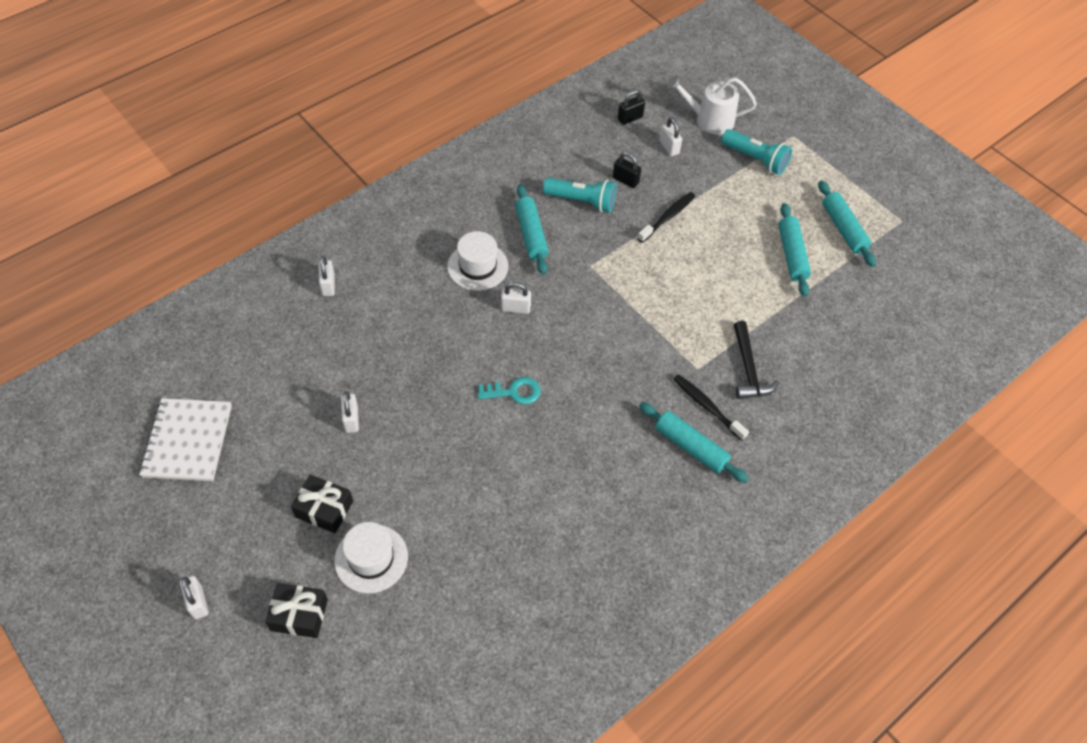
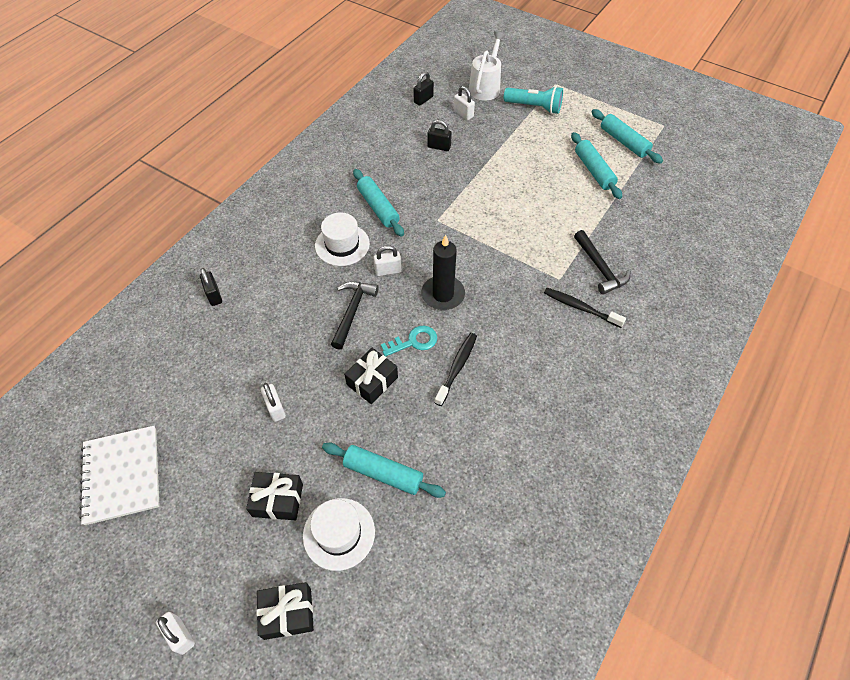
camera: 15 degrees left, 0 degrees up
(328, 285) = (214, 295): white padlock -> black padlock
(456, 420) = (372, 381): none -> black gift
(462, 342) = (352, 312): none -> black hammer
(564, 350) = (443, 294): none -> black candle
(582, 201) = (410, 171): turquoise flashlight -> none
(667, 217) = (484, 166): black toothbrush -> black toothbrush (457, 367)
(691, 447) = (582, 345): turquoise rolling pin -> turquoise rolling pin (383, 473)
(709, 120) = (485, 87): white watering can -> white watering can turned 120 degrees clockwise

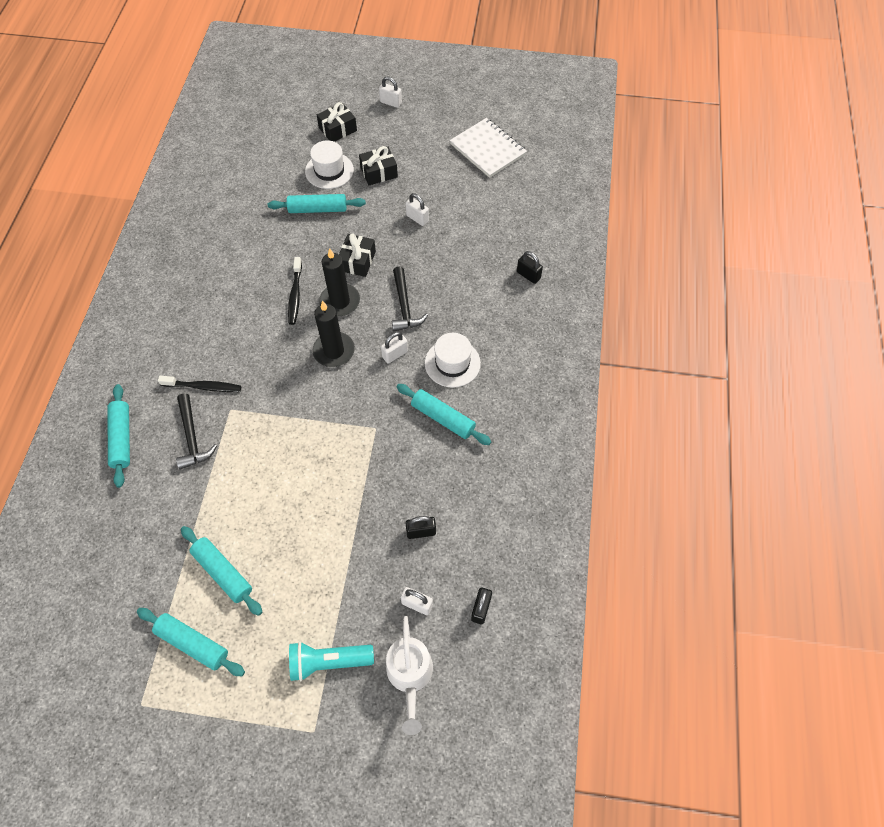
camera: 155 degrees right, 5 degrees up
(413, 341) = (340, 301): turquoise key -> black candle
(600, 268) = (192, 437): black hammer -> black hammer turned 150 degrees counterclockwise
(666, 289) = (122, 438): none -> turquoise rolling pin

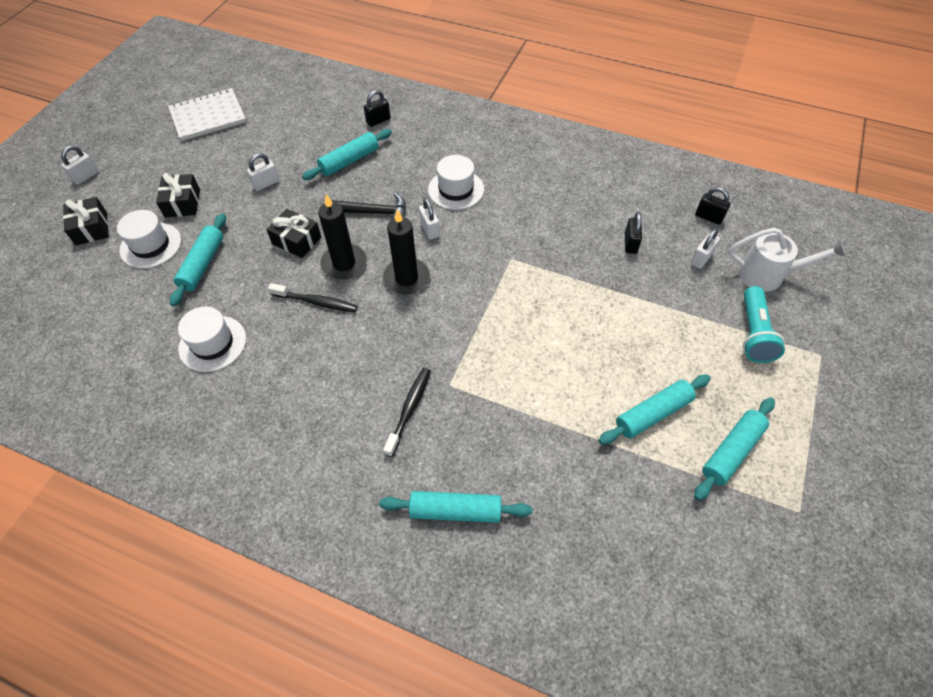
camera: 75 degrees left, 5 degrees down
(192, 437) = (476, 428): black hammer -> none
(244, 243) = (212, 343): none -> white hat
(443, 418) = (514, 207): turquoise rolling pin -> turquoise rolling pin (349, 161)

